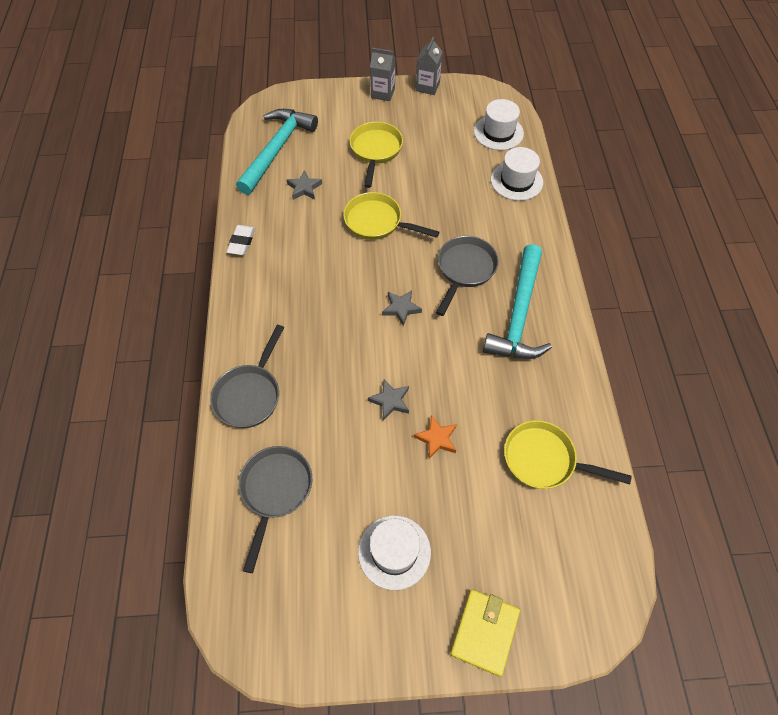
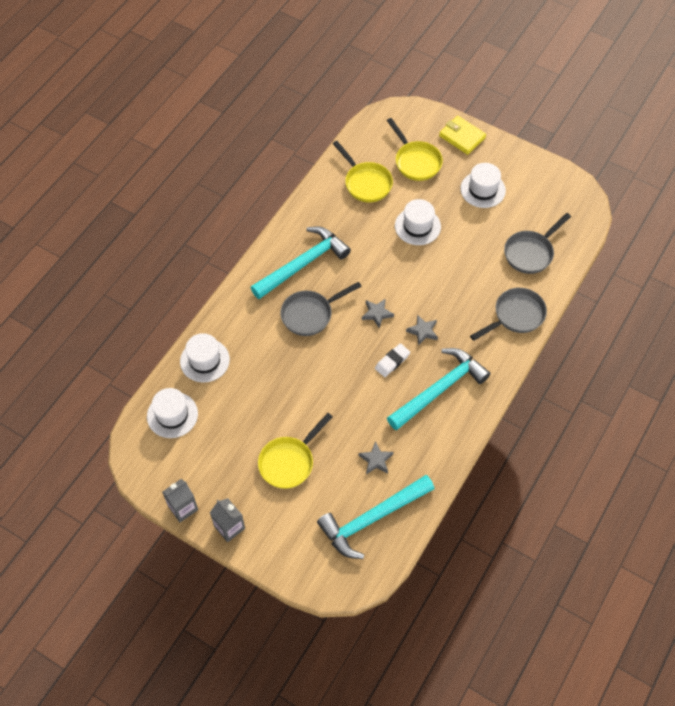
camera: 145 degrees left, 0 degrees up
(242, 242) = (458, 437): white eraser -> white eraser (392, 361)
(286, 273) = (440, 389): none -> turquoise hammer
(377, 222) = (341, 391): yellow pan -> yellow pan (416, 161)
(390, 401) = (429, 261): grey star -> grey star (423, 331)
(436, 439) = (417, 226): orange star -> white hat
(484, 632) = (462, 137): yellow wallet -> yellow wallet turned 75 degrees clockwise

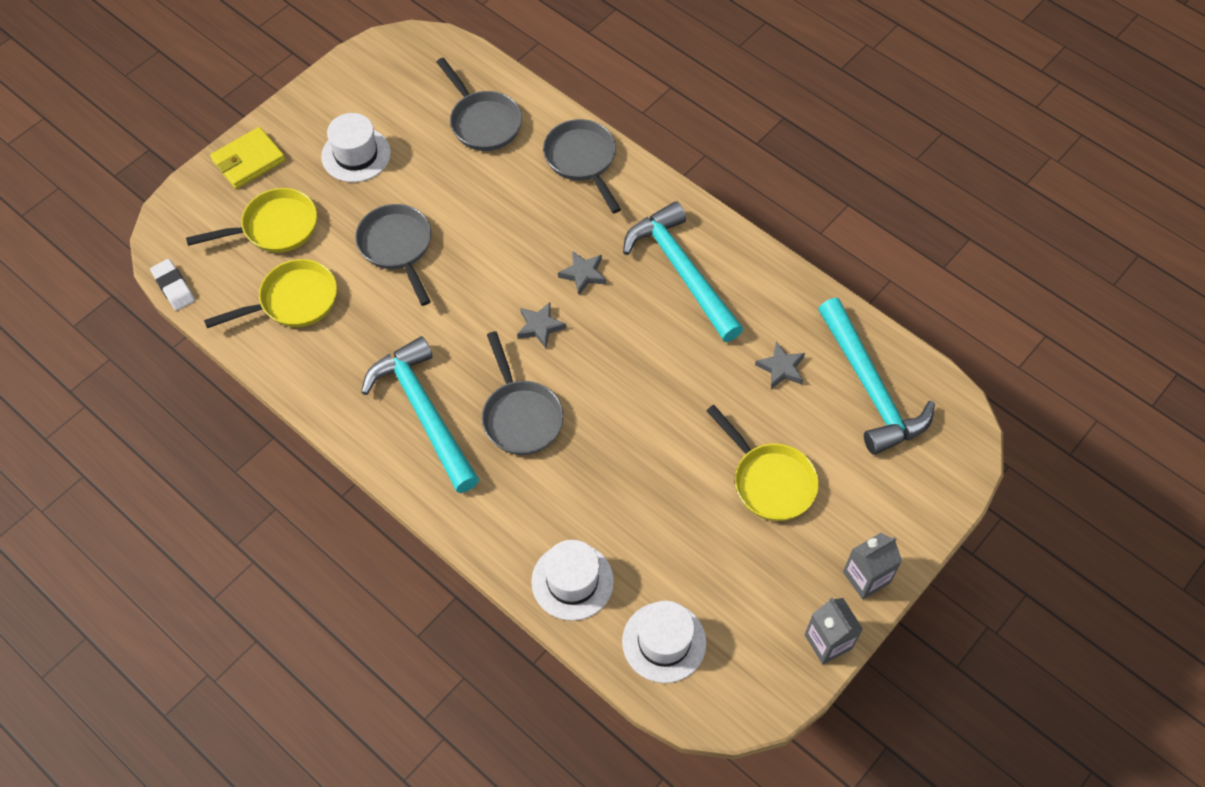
camera: 80 degrees left, 0 degrees up
(392, 361) = (626, 321): white eraser -> white eraser (173, 287)
(417, 226) = (397, 247): white hat -> grey pan

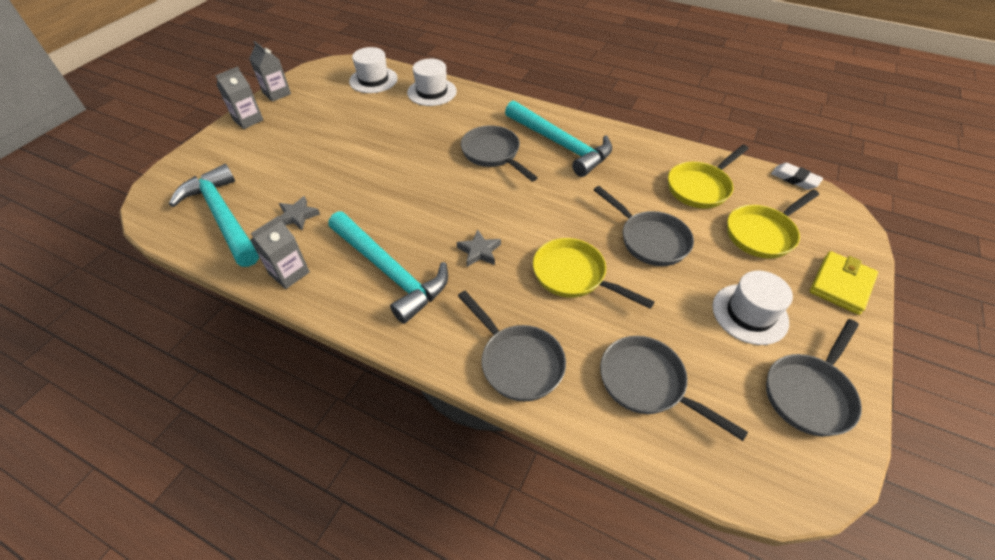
camera: 165 degrees right, 10 degrees down
(360, 89) = (809, 393): none -> grey pan
(540, 327) = (501, 207): grey star -> none
(769, 481) = (309, 151): yellow pan -> yellow pan (574, 276)
(786, 292) = (289, 273): none -> grey carton

